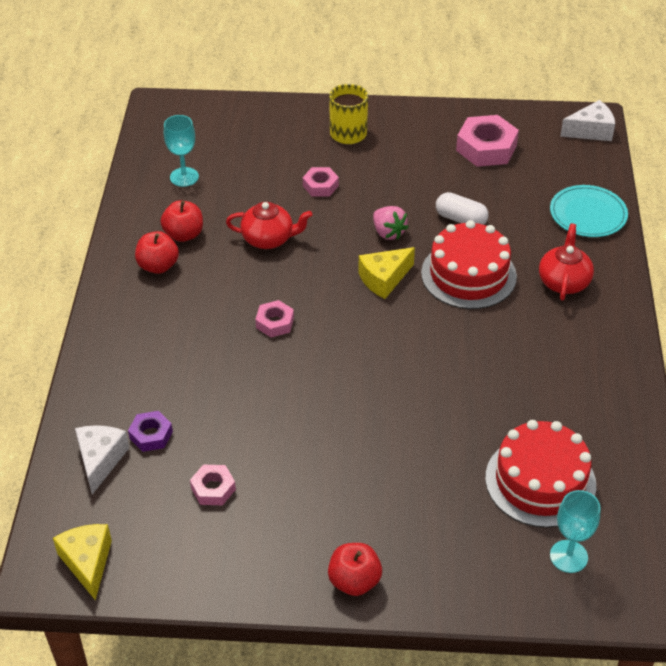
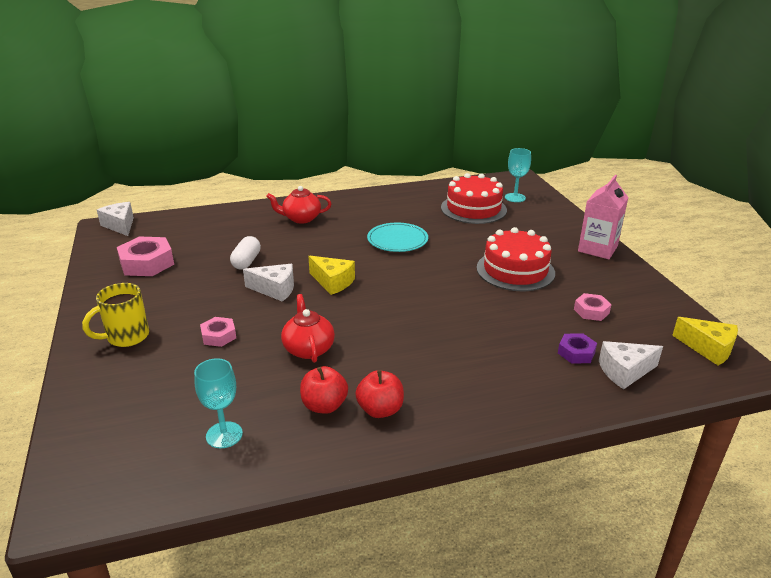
camera: 110 degrees left, 15 degrees down
(87, 562) = (708, 348): yellow cheese -> yellow cheese turned 105 degrees counterclockwise
(275, 323) = (412, 321): pink nut -> none
(354, 581) = (597, 249): red apple -> pink carton
(388, 233) = (275, 289): pink strawberry -> white cheese
(468, 275) = (310, 250): red cake -> red cake (515, 270)
(588, 214) = (225, 217): turquoise plate -> turquoise plate (397, 240)

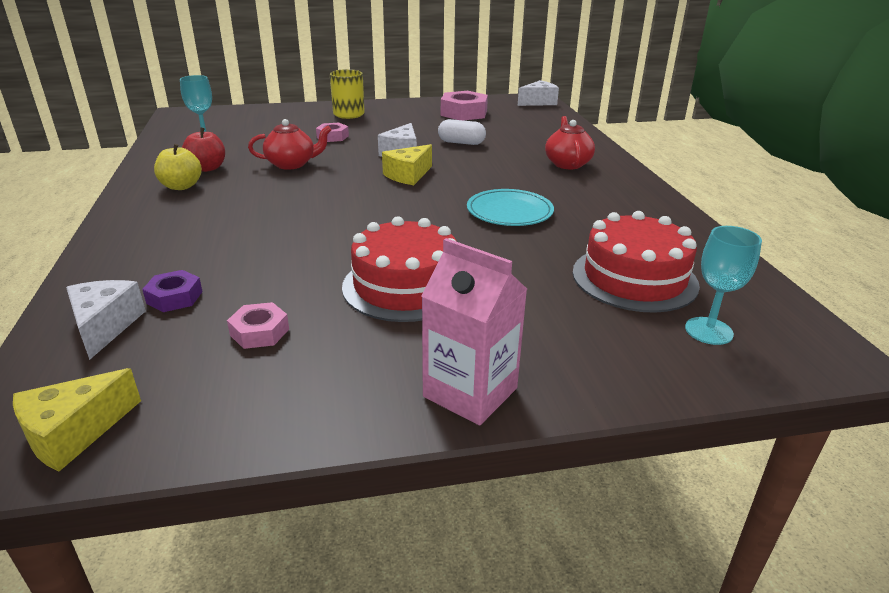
camera: 95 degrees right, 0 degrees up
(380, 410) = (181, 186): red apple -> yellow apple

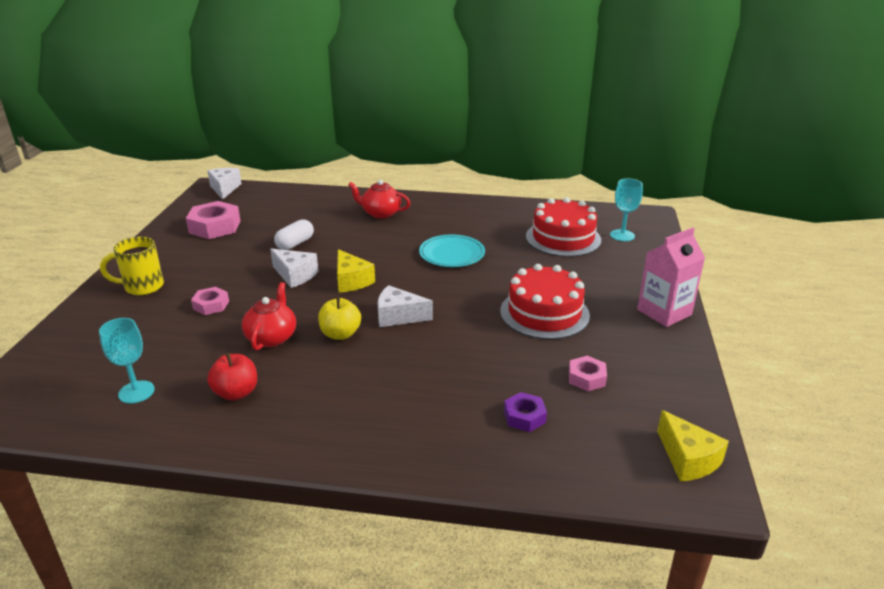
camera: 70 degrees left, 0 degrees up
(105, 326) = (559, 453): white cheese -> white cheese (398, 316)
(181, 186) = (279, 412): yellow apple -> yellow apple (340, 334)

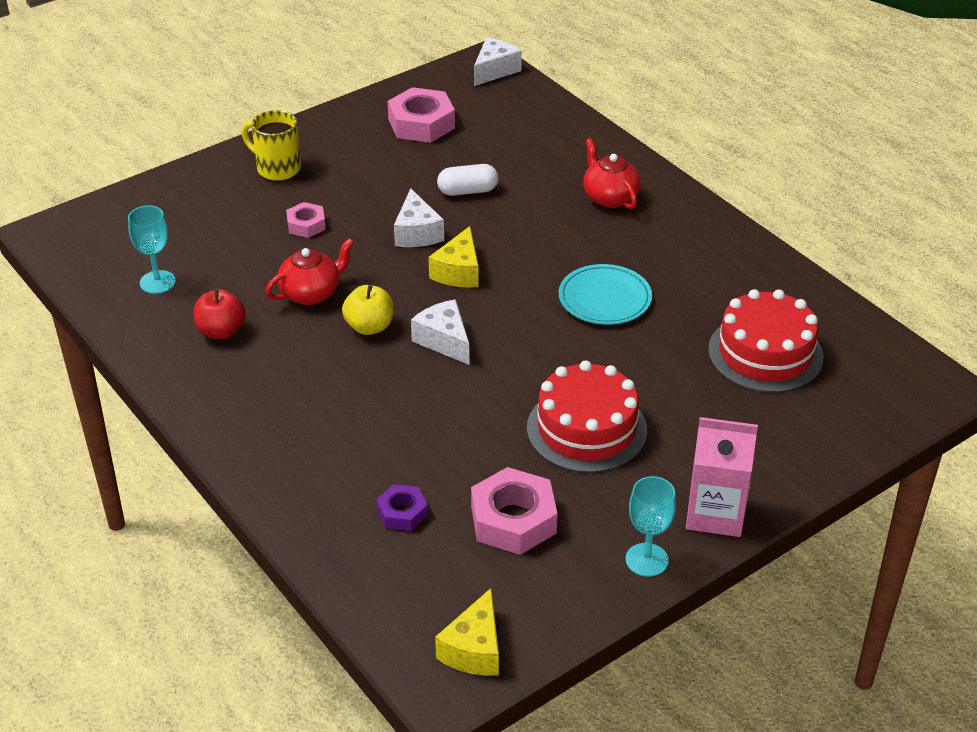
camera: 45 degrees right, 10 degrees up
(586, 378) = (513, 520): pink nut -> pink nut, size x1.77
(622, 235) = (847, 394): turquoise goblet -> turquoise goblet (646, 560)

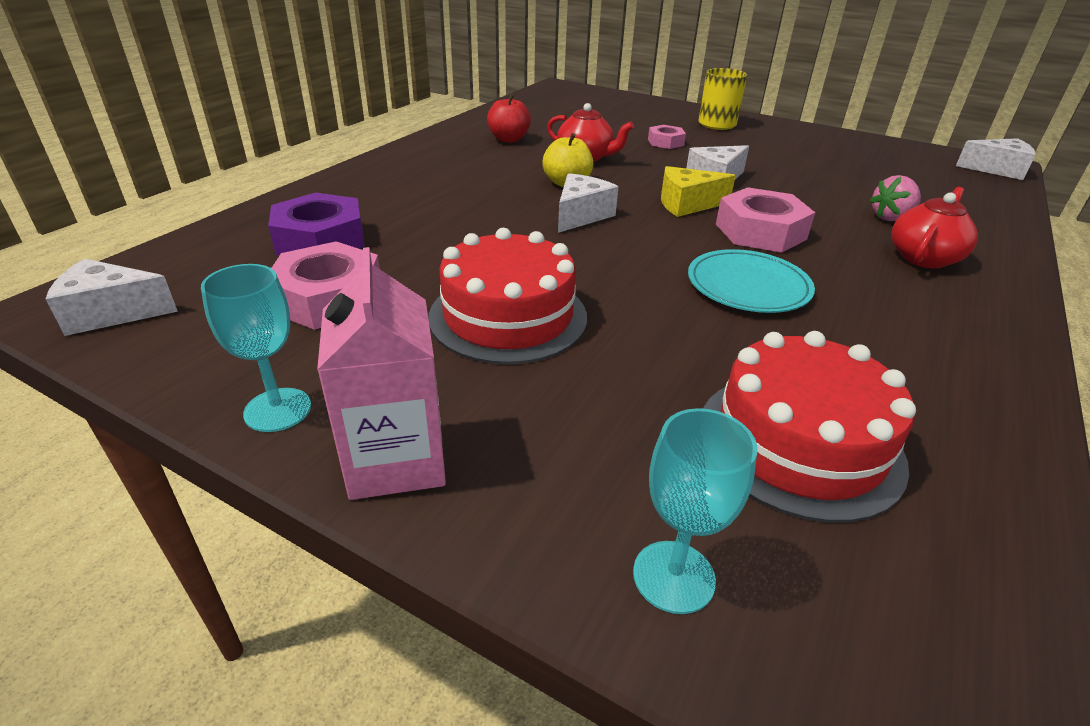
camera: 65 degrees right, 5 degrees down
(157, 282) = (543, 115): turquoise goblet -> turquoise goblet (673, 576)
(402, 513) = (320, 239): purple nut -> purple nut, size x1.77
(421, 124) = (861, 156): pink nut -> pink nut (760, 231)
(467, 191) = (806, 188): white capsule -> none
(474, 649) = (112, 313): yellow cheese -> white cheese
(544, 177) = (891, 218): none -> pink strawberry

